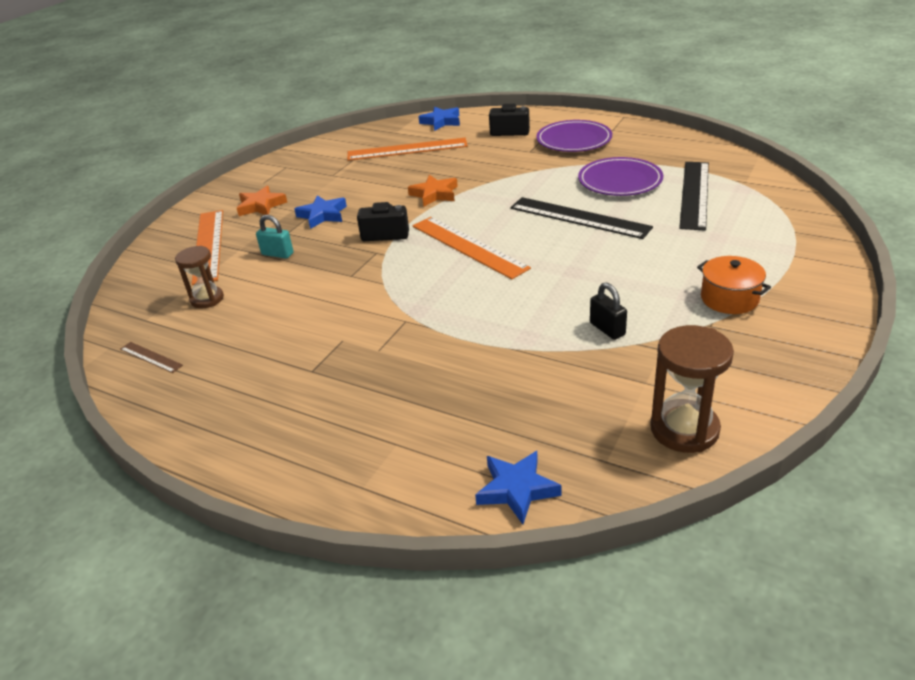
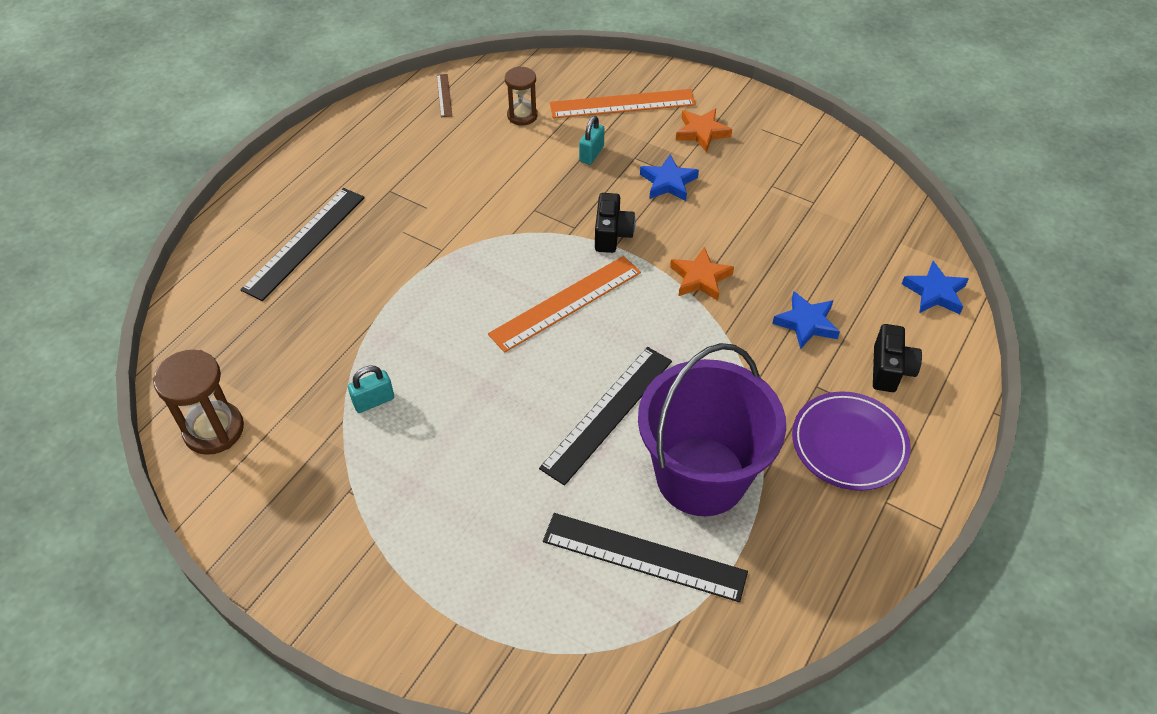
camera: 90 degrees right, 15 degrees up
(151, 357) = (444, 95): brown ruler -> brown ruler turned 45 degrees counterclockwise
(395, 421) = (305, 242): none -> black ruler
(407, 149) = (839, 254): orange ruler -> none
(516, 489) = (199, 310): blue star -> blue star (806, 323)
(607, 329) = (373, 401): black padlock -> turquoise padlock
(620, 181) = (701, 476): purple plate -> purple bucket
(729, 298) = (389, 523): orange pot -> none

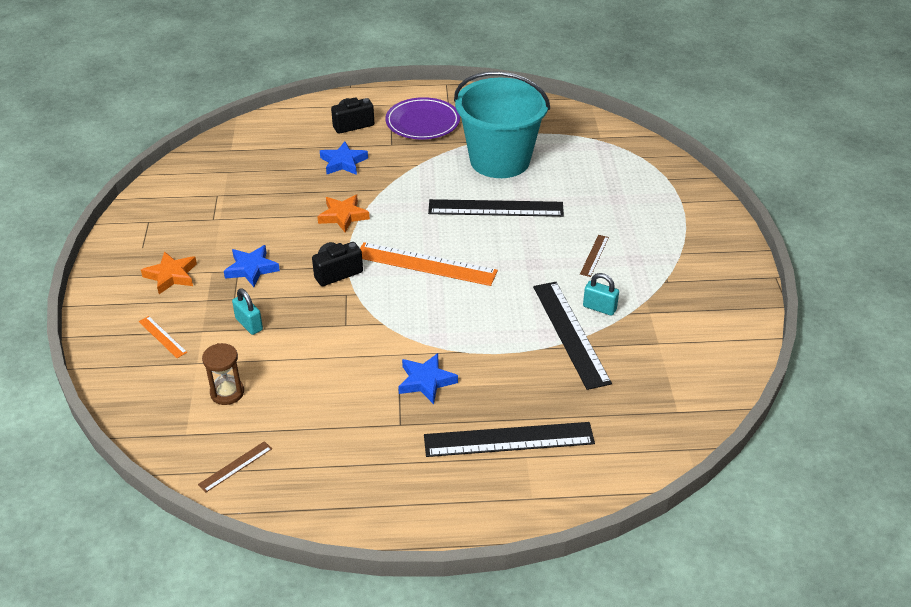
camera: 125 degrees left, 10 degrees down
(214, 430) = (708, 369): brown hourglass -> none
(449, 452) = (594, 255): none -> brown ruler
(591, 154) = (249, 324): turquoise padlock -> turquoise padlock turned 60 degrees clockwise
(622, 104) = (162, 337): orange ruler -> orange ruler, size x0.47
(644, 556) = (570, 160): black ruler -> black ruler (570, 333)
(701, 476) = (500, 160): purple bucket -> turquoise bucket
(934, 292) = (269, 126): blue star -> blue star (426, 381)

